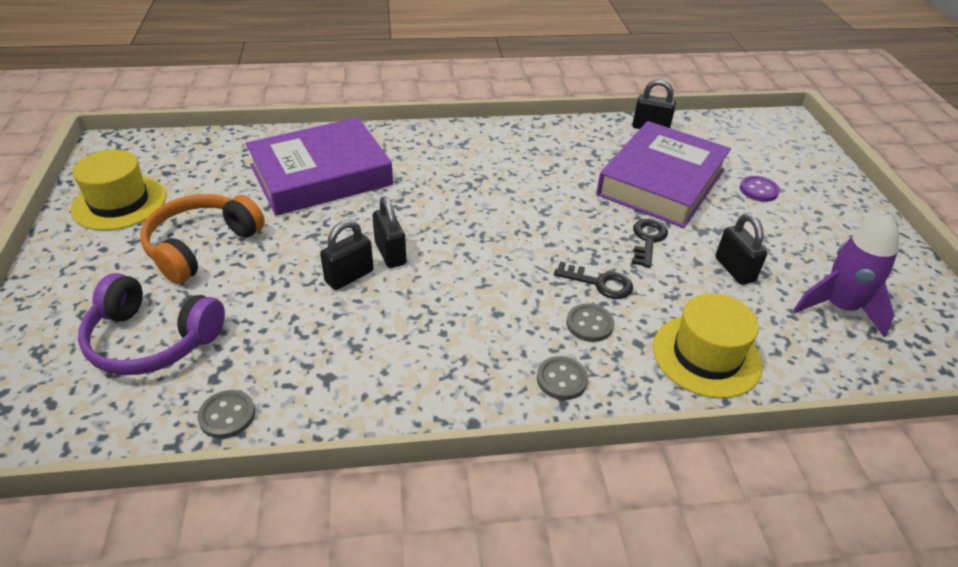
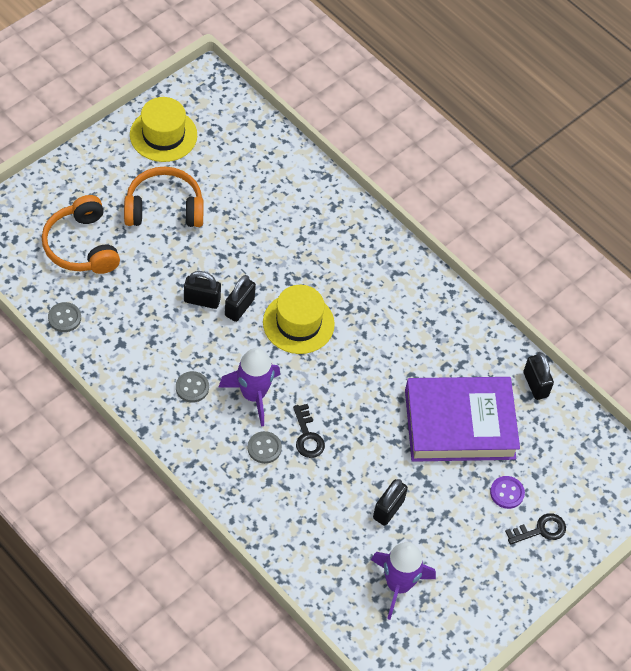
camera: 50 degrees right, 15 degrees up
(152, 340) = (81, 246): purple headphones -> orange headphones
(321, 175) = (282, 216): purple book -> none
(511, 298) = (253, 395): none -> purple rocket
(561, 379) = (207, 455): grey button -> grey button (192, 387)
(648, 240) = (378, 444): black key -> black key (540, 530)
(706, 355) = (287, 522): yellow hat -> yellow hat (298, 323)

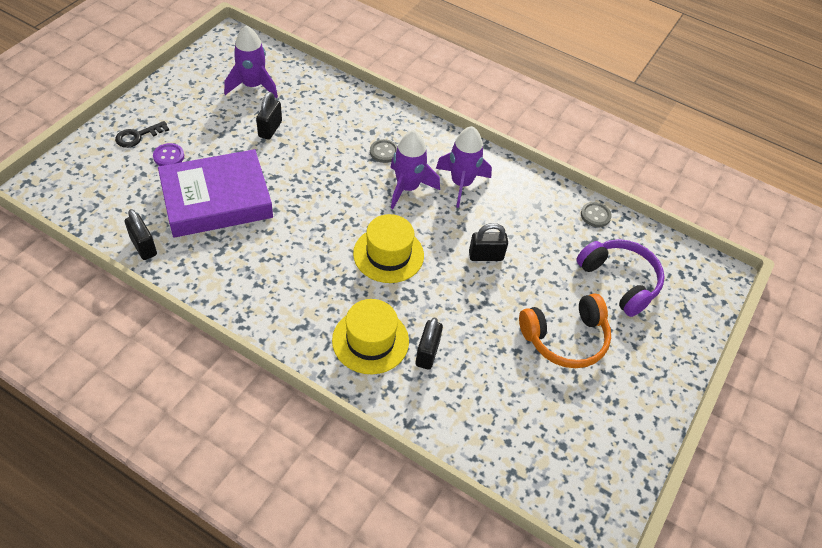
camera: 165 degrees right, 5 degrees down
(81, 246) = (620, 281): orange headphones -> purple headphones
(163, 135) = (611, 426): yellow hat -> yellow hat (370, 341)
(192, 387) = (461, 183): grey button -> purple rocket
(239, 307) = (448, 257): black padlock -> black padlock (427, 353)
(307, 436) = (351, 166): black key -> none

